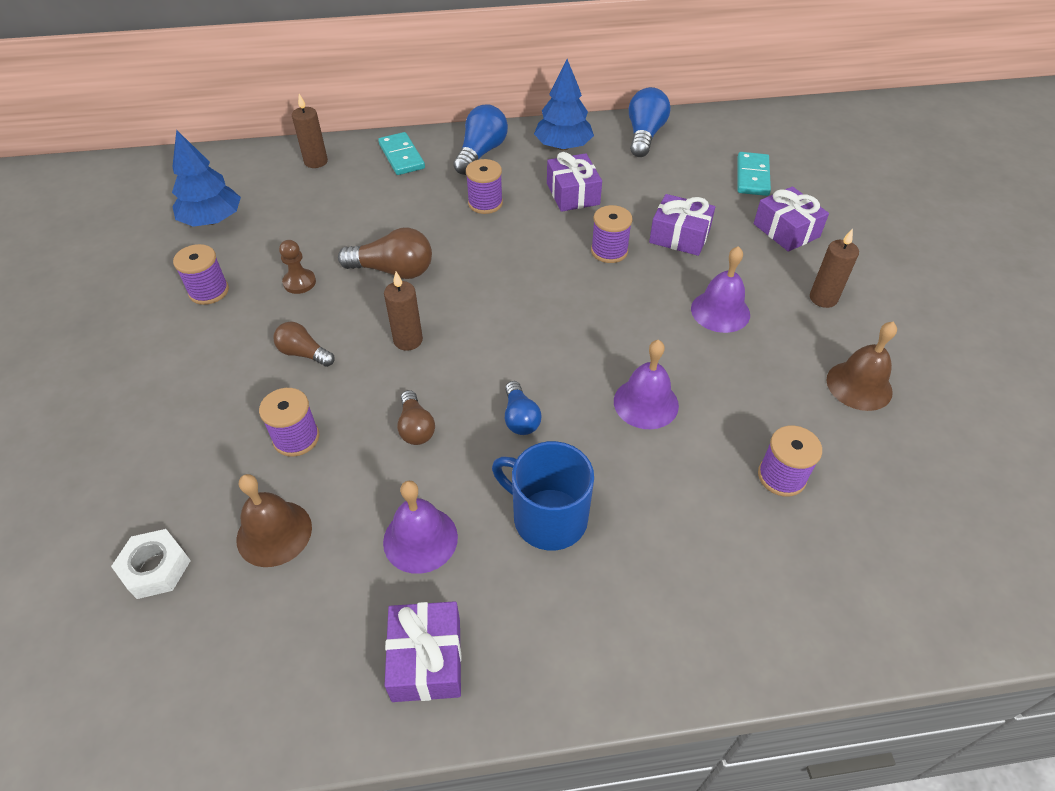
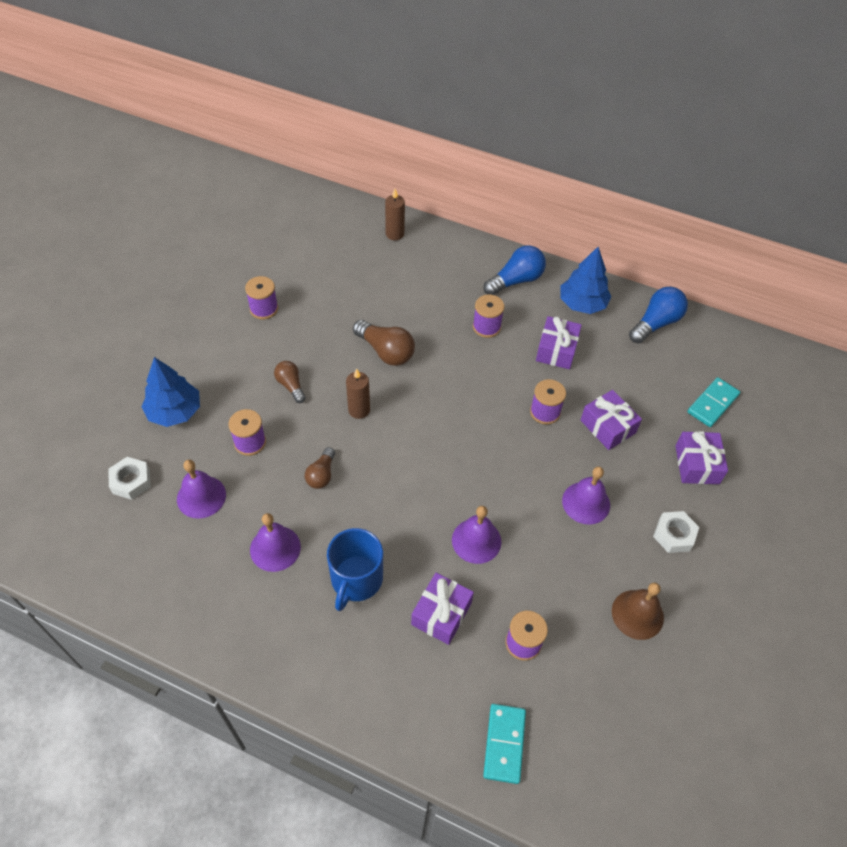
camera: 30 degrees right, 5 degrees up
(212, 220) = (298, 252): blue tree -> blue tree (175, 411)
(274, 533) = (201, 496): brown bell -> purple bell
(299, 282) = (321, 330): brown pawn -> none
(402, 156) = (456, 257): turquoise domino -> turquoise domino (504, 744)
(426, 659) = (230, 620): purple gift -> purple gift (441, 613)
(520, 418) = (388, 504): blue light bulb -> none
(548, 517) = (356, 579): blue mug -> blue mug turned 135 degrees counterclockwise
(823, 298) = (674, 535): brown candle -> white nut

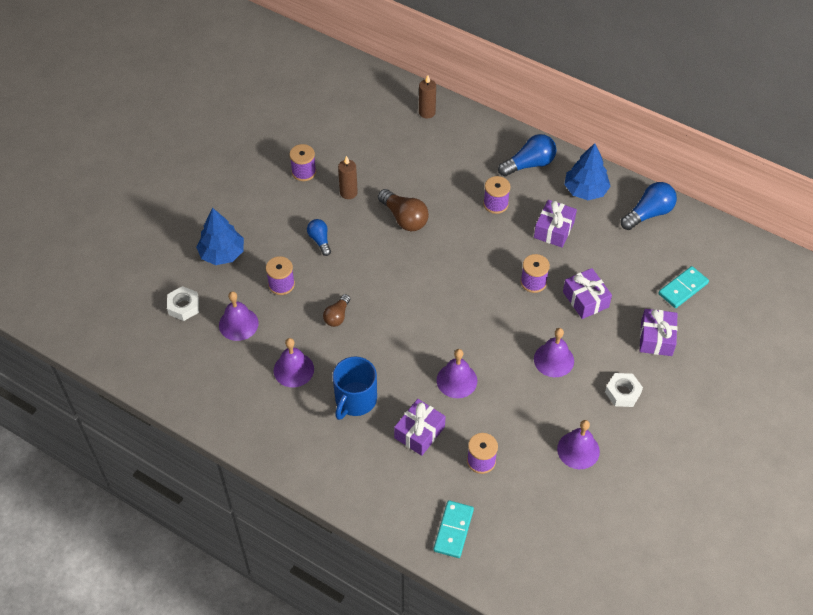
camera: 10 degrees right, 0 degrees up
(291, 385) = (320, 240): brown light bulb -> blue light bulb
(359, 410) = (374, 266): brown candle -> brown candle (348, 192)
(637, 614) = (578, 450): brown bell -> purple bell

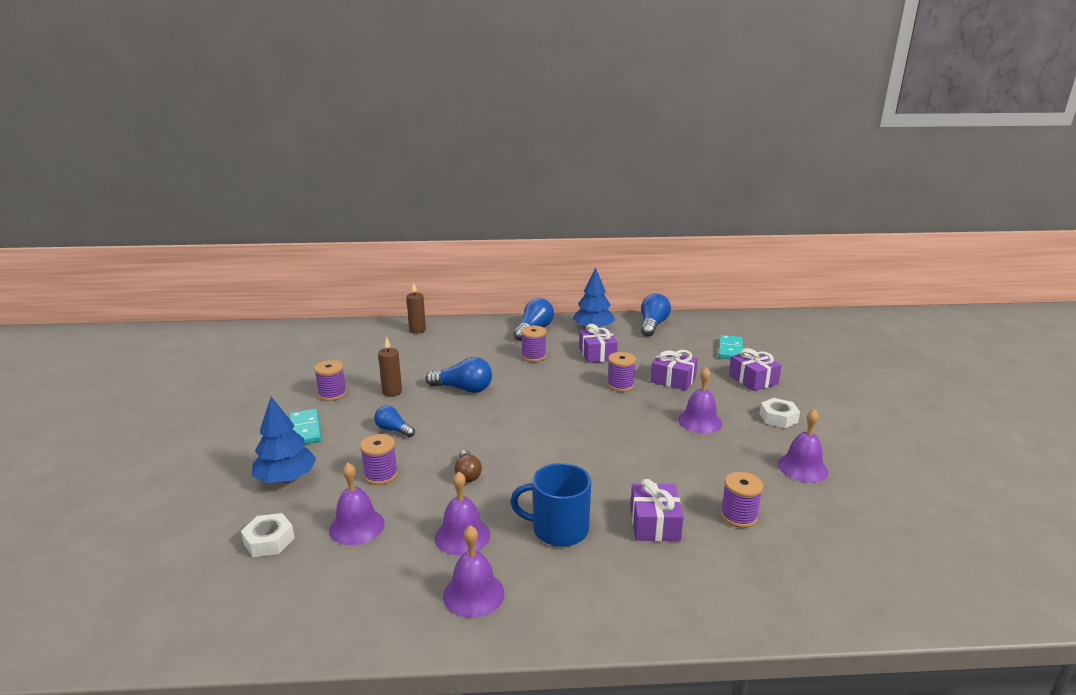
camera: 35 degrees left, 30 degrees down
(355, 400) = (558, 529): blue mug -> blue mug turned 105 degrees clockwise
(404, 218) = (463, 389): brown light bulb -> blue light bulb
(453, 530) = (793, 588): turquoise domino -> turquoise domino (305, 429)
(456, 380) = (639, 469): purple bell -> purple bell (473, 594)

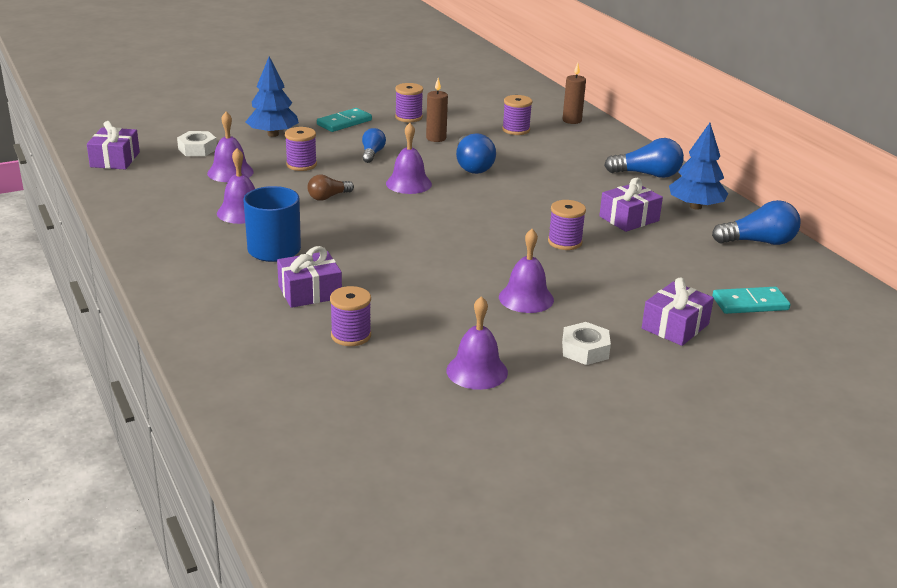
camera: 65 degrees right, 5 degrees up
(473, 594) = (175, 230): purple bell -> purple bell (408, 183)
(533, 356) = (581, 186): purple spool -> purple spool (516, 130)
(673, 379) = (614, 272): purple gift -> purple gift (115, 159)

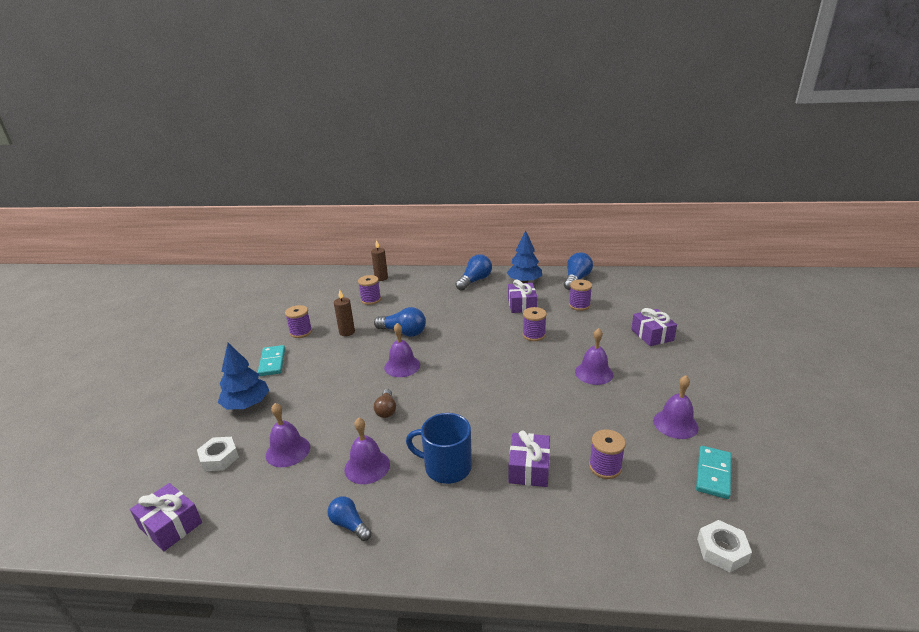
camera: 55 degrees left, 0 degrees up
(301, 165) = (318, 406): purple spool -> purple spool (579, 305)
(372, 154) = (339, 366): blue light bulb -> blue light bulb (349, 525)
(585, 350) = (665, 373): white nut -> white nut (722, 550)
(750, 304) = (639, 305): turquoise domino -> turquoise domino (713, 474)

